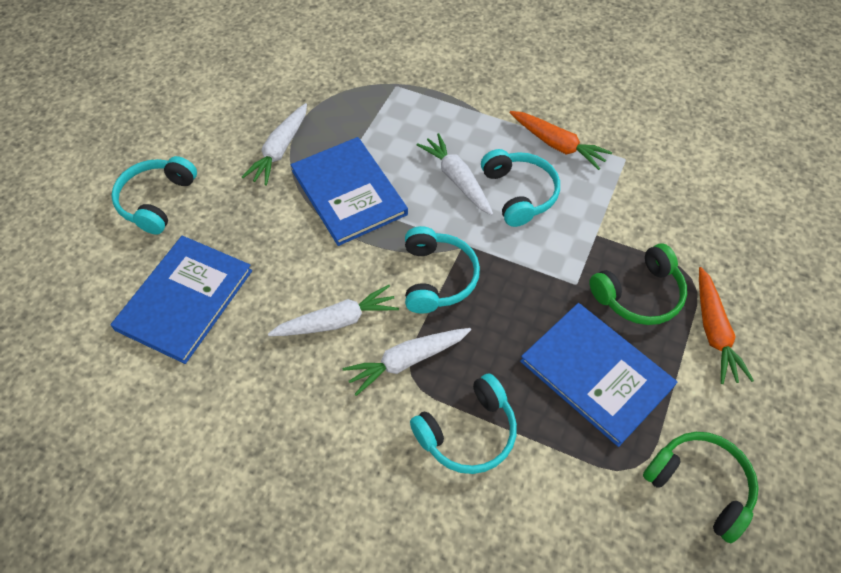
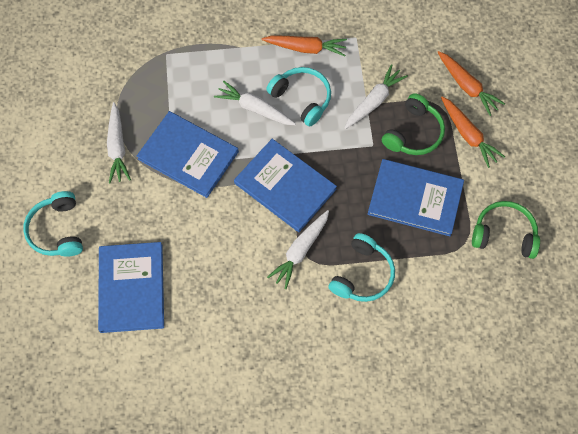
camera: 30 degrees left, 10 degrees up
(337, 321) = (240, 249): white carrot -> white carrot (374, 101)
(437, 278) = (285, 186): turquoise headphones -> blue book
(743, 273) = (467, 86): none -> orange carrot

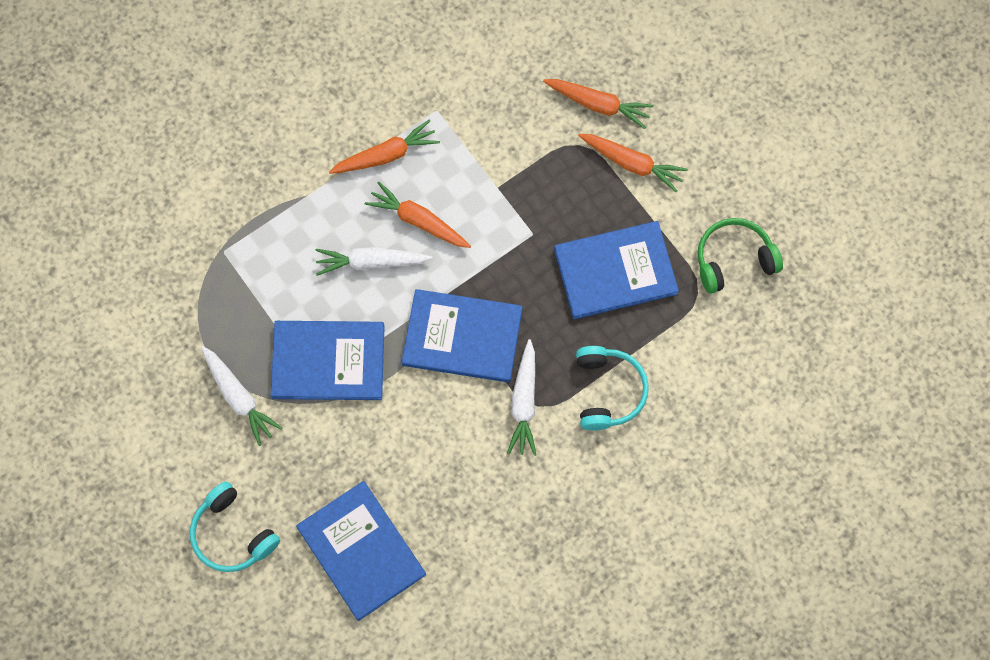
camera: 30 degrees left, 5 degrees up
(301, 99) = (418, 221): turquoise headphones -> orange carrot
(374, 101) = (503, 180): white carrot -> none
(413, 133) = (569, 194): green headphones -> none

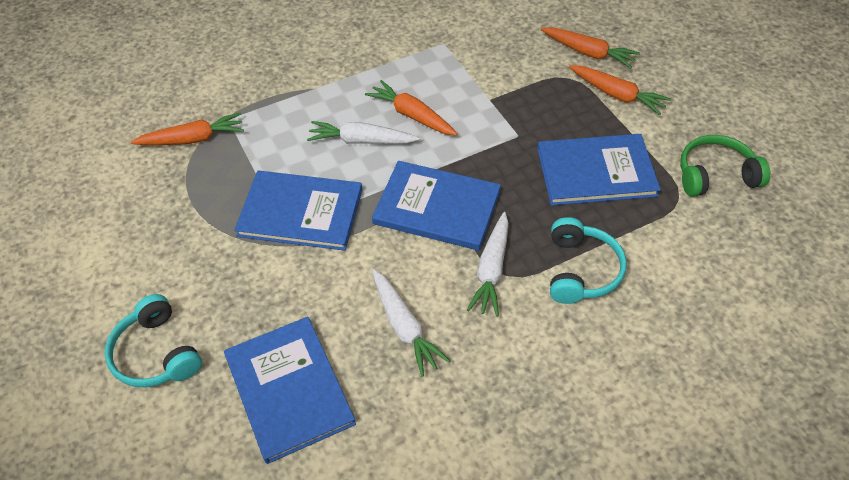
camera: 10 degrees right, 20 degrees down
(239, 397) = (204, 231): white carrot -> white carrot (404, 326)
(386, 155) = (392, 68): orange carrot -> orange carrot (192, 139)

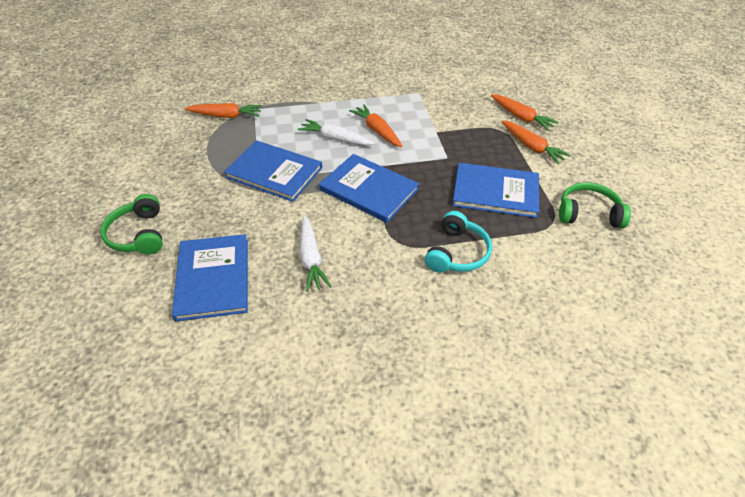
camera: 15 degrees right, 5 degrees down
(156, 353) = (139, 234): turquoise headphones -> green headphones
(491, 270) = (390, 237): white carrot -> none

